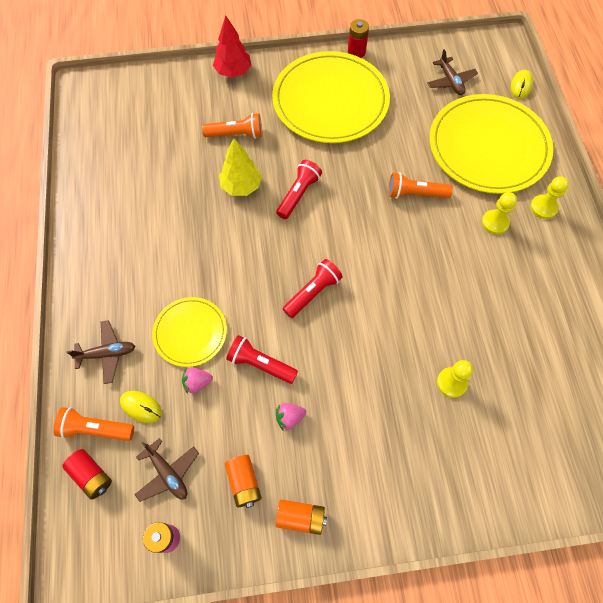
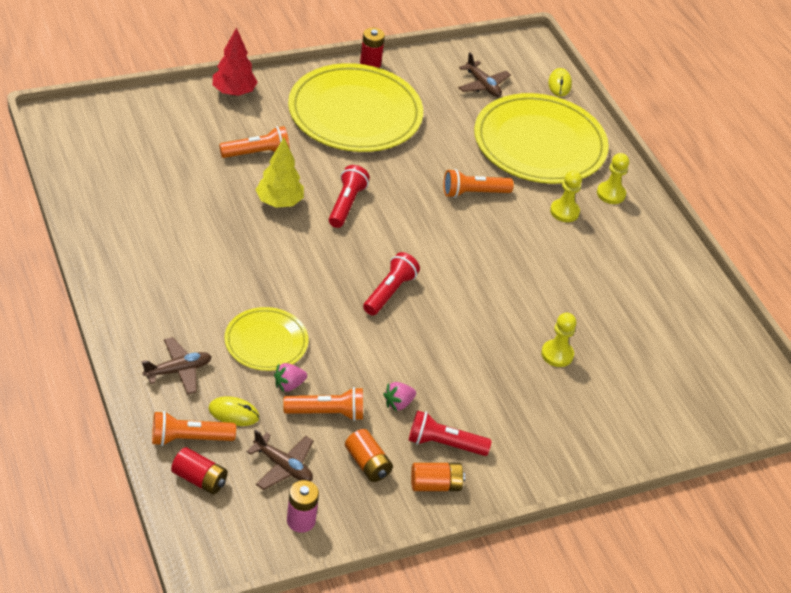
camera: 20 degrees left, 20 degrees down
(222, 419) = (327, 413): none -> orange flashlight
(260, 364) = (353, 361): red flashlight -> red flashlight (444, 444)

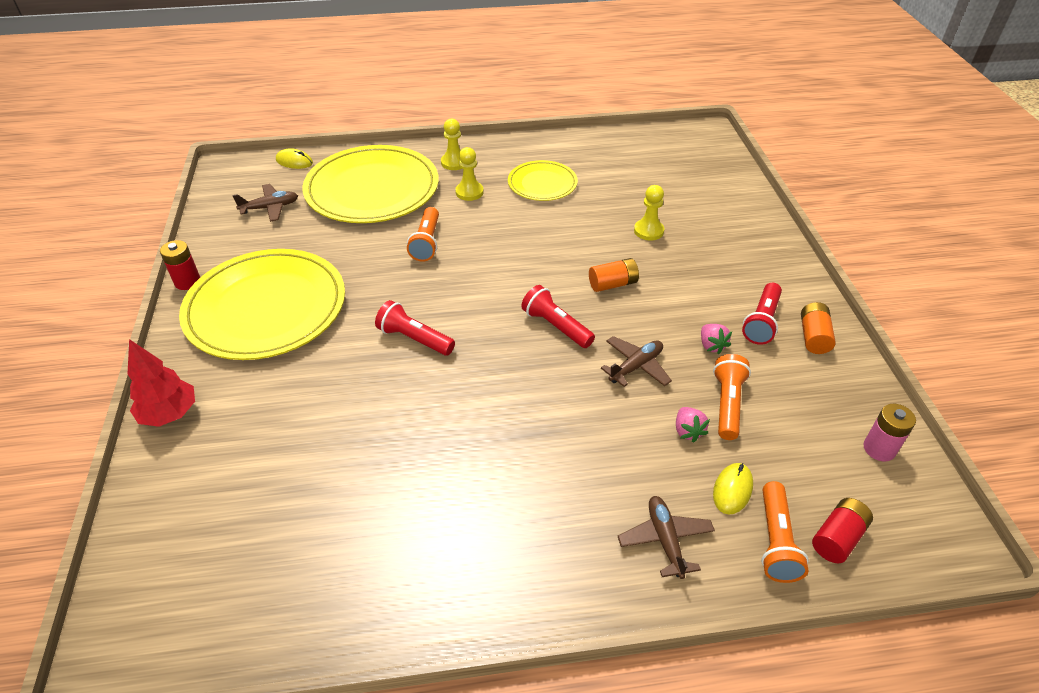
camera: 70 degrees left, 0 degrees up
(257, 153) = (298, 406): orange flashlight -> none
(266, 342) = (620, 442): yellow plate -> yellow plate (542, 183)
(279, 202) = (392, 397): yellow tree -> none
(283, 466) = (807, 453): brown plane -> brown plane (636, 366)
(367, 464) = (794, 382): orange battery -> orange battery (612, 284)

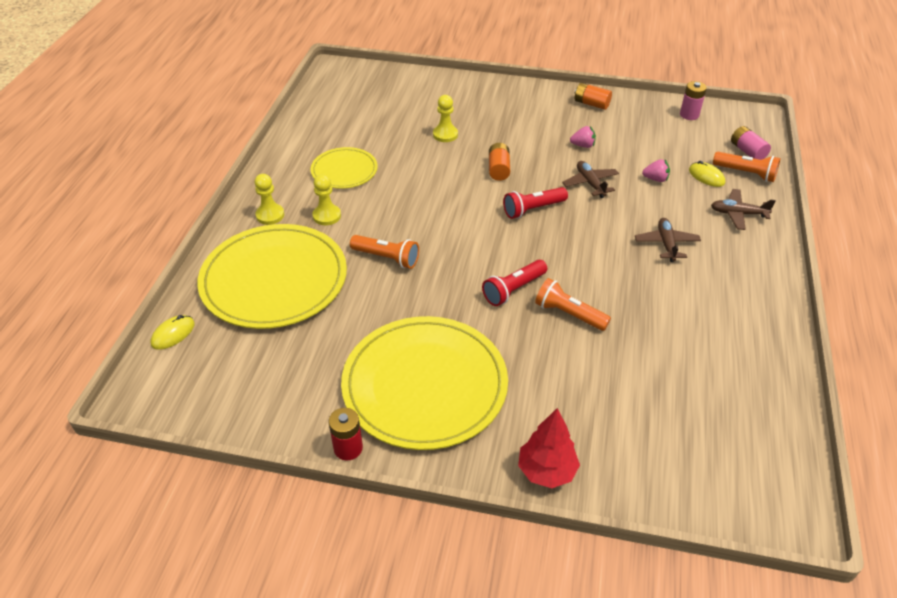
camera: 70 degrees left, 0 degrees up
(270, 208) = (253, 365): brown plane -> brown plane (666, 244)
(727, 404) = (637, 156): orange flashlight -> orange flashlight (569, 314)
(761, 322) = (569, 118): red flashlight -> none
(837, 538) = (747, 151): red battery -> pink battery

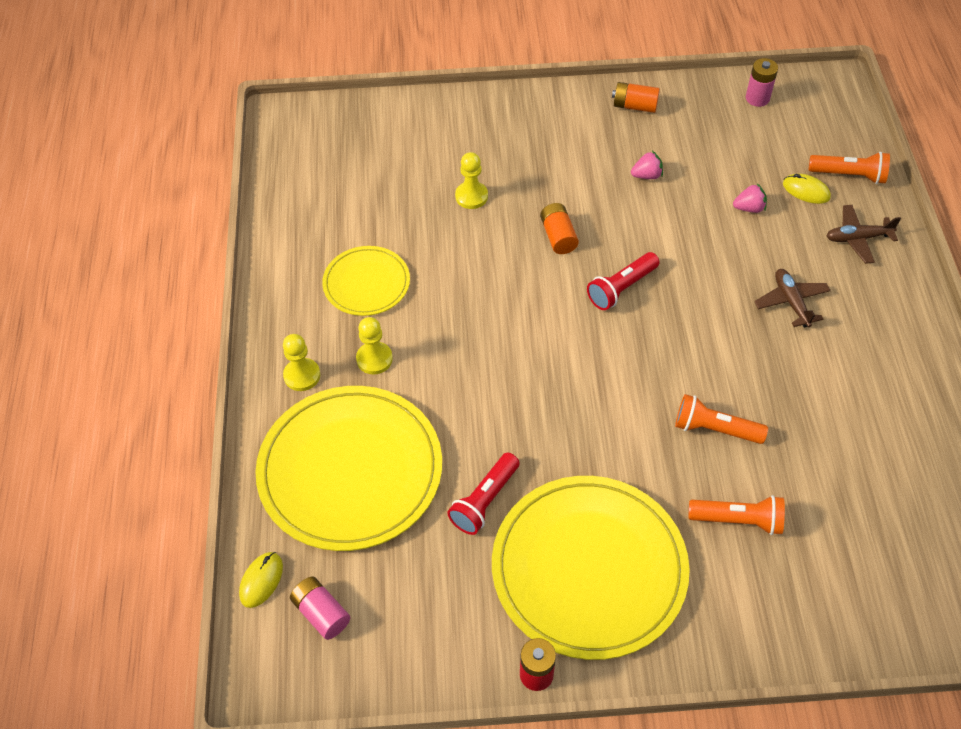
camera: 15 degrees left, 10 degrees up
(387, 258) = (474, 404): orange flashlight -> orange flashlight (738, 520)
(513, 289) = (640, 411): red flashlight -> red flashlight (484, 500)
(546, 471) = (761, 640): red tree -> none
(590, 183) = (675, 232): brown plane -> none
(747, 151) = (841, 141): pink battery -> pink battery (321, 613)

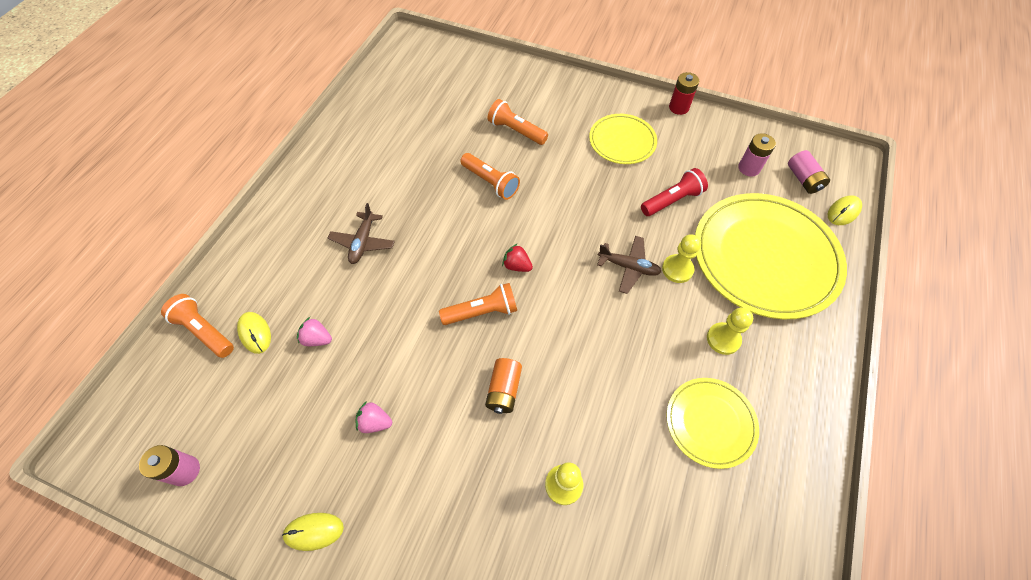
camera: 155 degrees left, 5 degrees up
(302, 375) = (792, 351): yellow pawn -> yellow pawn (677, 269)
(400, 599) = (749, 168): none -> pink battery
(589, 568) = (622, 141): yellow plate -> yellow plate, size x0.53
(617, 345) = (517, 266): none -> red strawberry
(621, 288) = (482, 312): red flashlight -> orange flashlight
(634, 106) = (314, 531): orange battery -> yellow mouse
(857, 238) = (263, 270): brown plane -> brown plane (628, 267)

